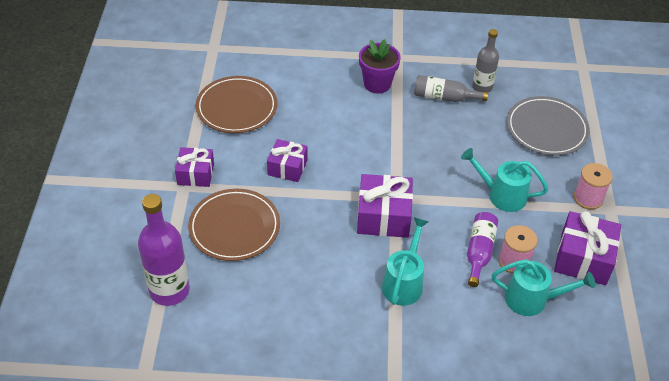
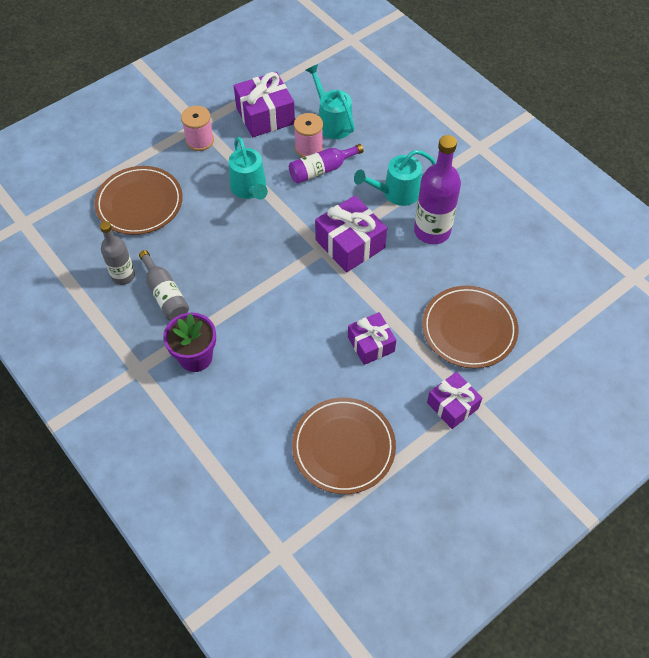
camera: 130 degrees left, 10 degrees up
(169, 290) = (566, 320): purple bottle -> purple bottle (432, 231)
(546, 128) = (139, 203): grey plate -> brown plate

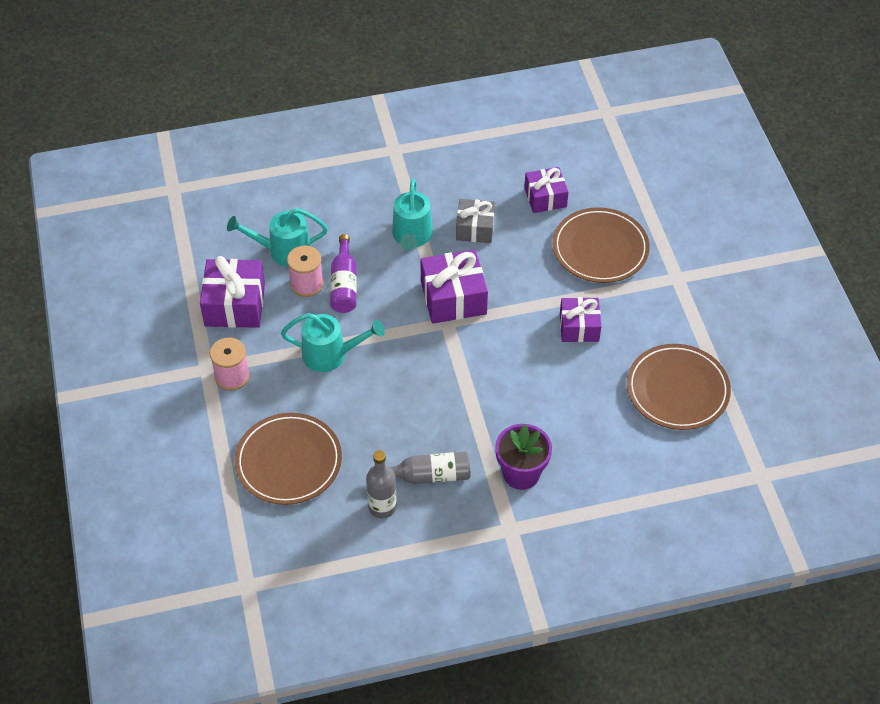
camera: 65 degrees left, 5 degrees down
(432, 231) = (475, 228): purple bottle -> grey gift
(452, 405) = (673, 294): purple gift -> purple gift (545, 197)

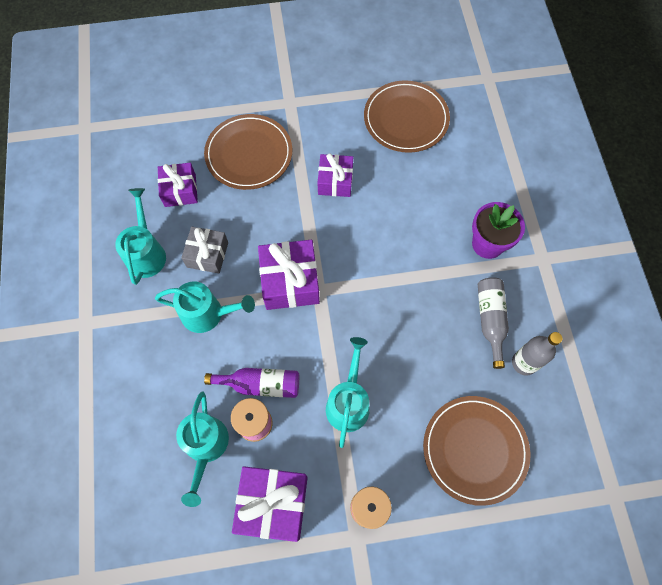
camera: 85 degrees left, 15 degrees up
(471, 182) = (146, 252): none -> turquoise watering can

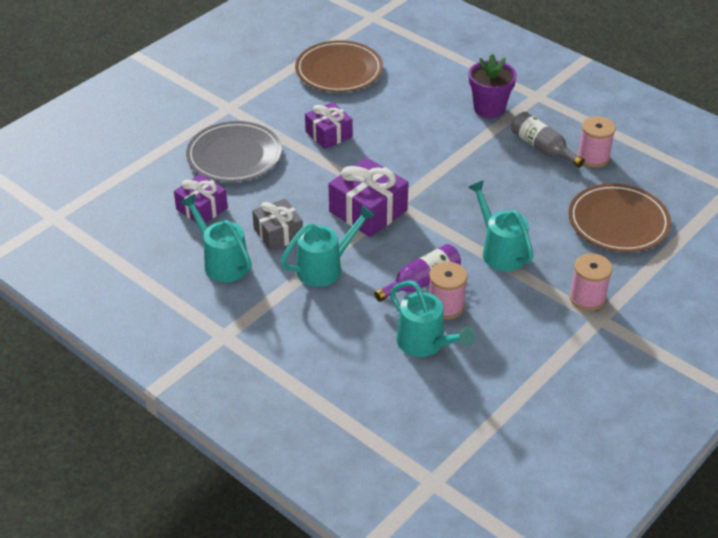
camera: 40 degrees left, 25 degrees down
(249, 154) = (234, 155): brown plate -> grey plate
(273, 504) = (518, 341): purple gift -> none
(524, 363) = (593, 157): grey bottle -> pink spool

